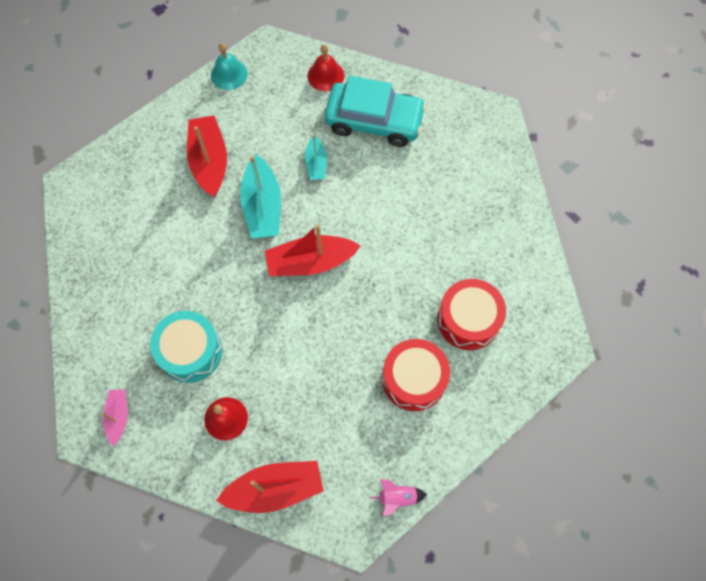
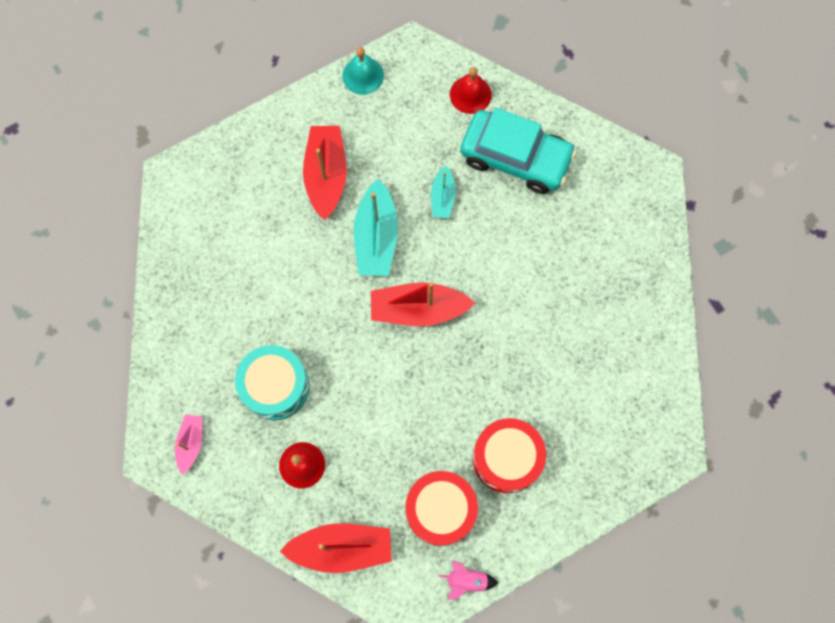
camera: 10 degrees right, 5 degrees up
(468, 320) = (577, 403): red drum -> red drum (440, 510)

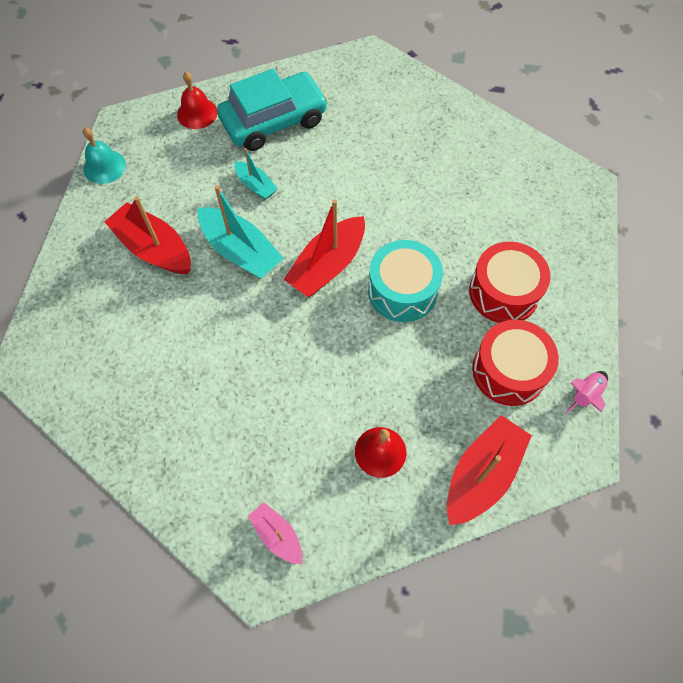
camera: 50 degrees left, 10 degrees down
(275, 386) = (291, 421): turquoise drum -> turquoise drum (402, 291)

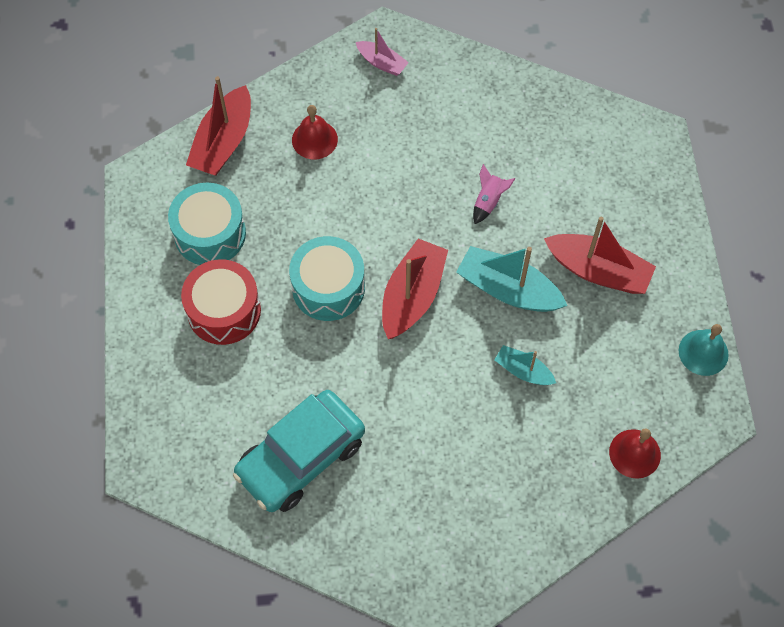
camera: 165 degrees right, 0 degrees up
(274, 121) = (537, 466): turquoise car -> turquoise car (301, 457)
(509, 371) = (210, 234): red drum -> turquoise drum
(585, 395) = (136, 228): pink rocket -> pink rocket (488, 201)

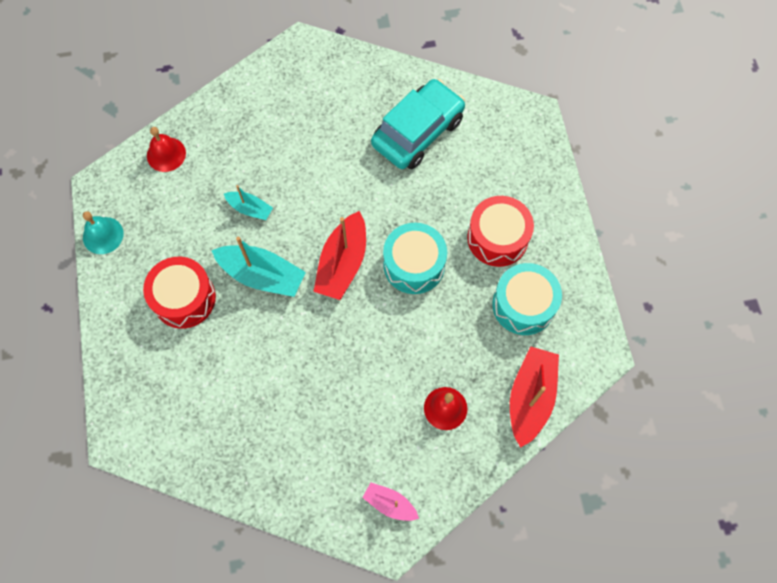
camera: 175 degrees right, 5 degrees up
(488, 201) = (279, 357): pink rocket -> none
(598, 271) = (184, 298): red boat -> red drum

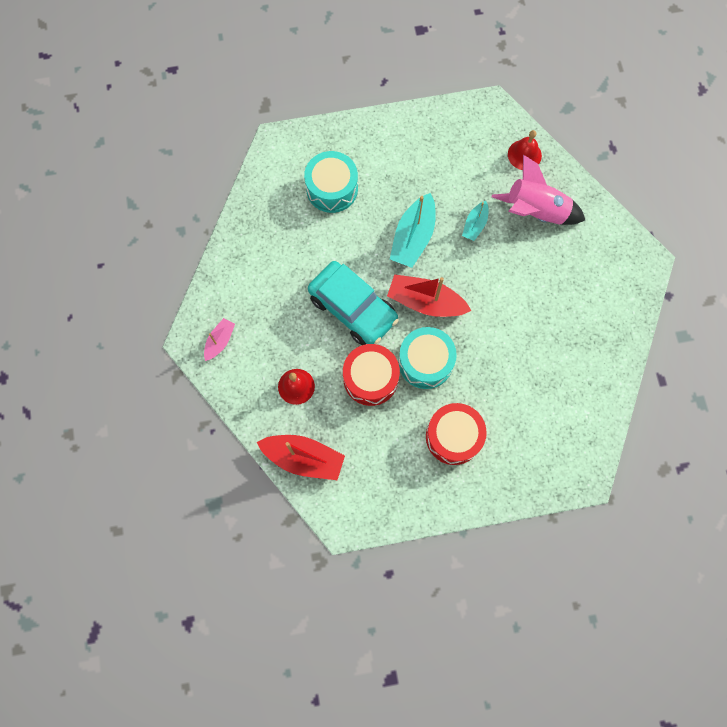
camera: 90 degrees right, 5 degrees up
(103, 235) = (446, 114): turquoise bell -> none
(184, 298) = (392, 179): red drum -> red drum (370, 378)
(238, 146) = (535, 211): none -> pink rocket
(417, 132) = (560, 367): turquoise car -> turquoise car (353, 308)
(523, 305) = (388, 457): turquoise drum -> turquoise drum (332, 189)

